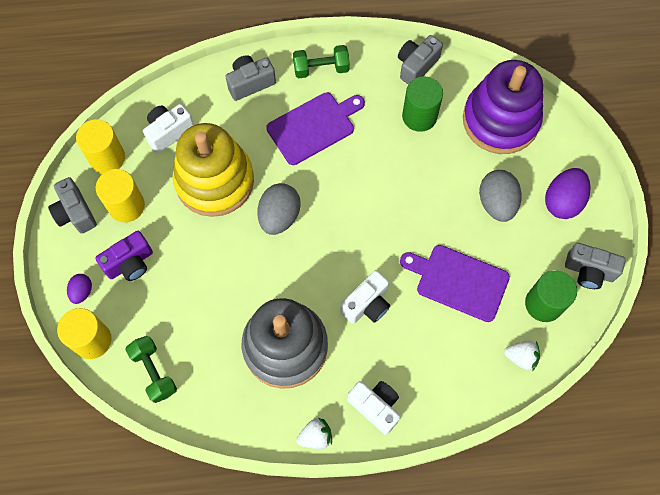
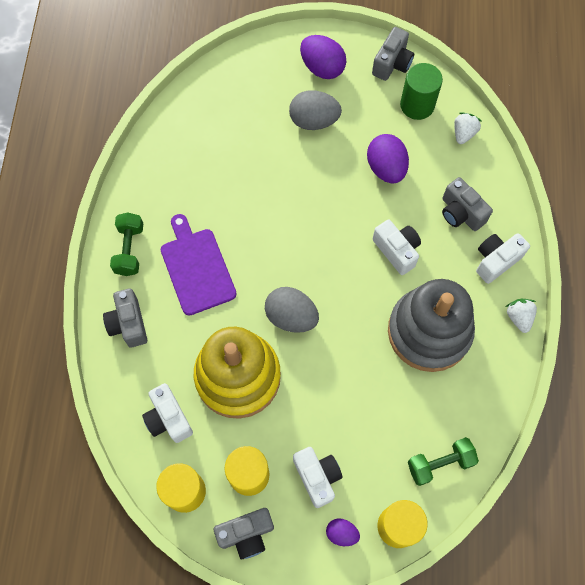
camera: 80 degrees left, 0 degrees up
(130, 263) = (317, 477): purple camera -> white camera
(416, 66) = (150, 159): grey camera -> grey camera (460, 213)
(419, 116) = (208, 168): green cylinder -> none
(458, 281) = (386, 168): purple cutting board -> purple egg
(500, 120) = (228, 99): purple stacking toy -> none

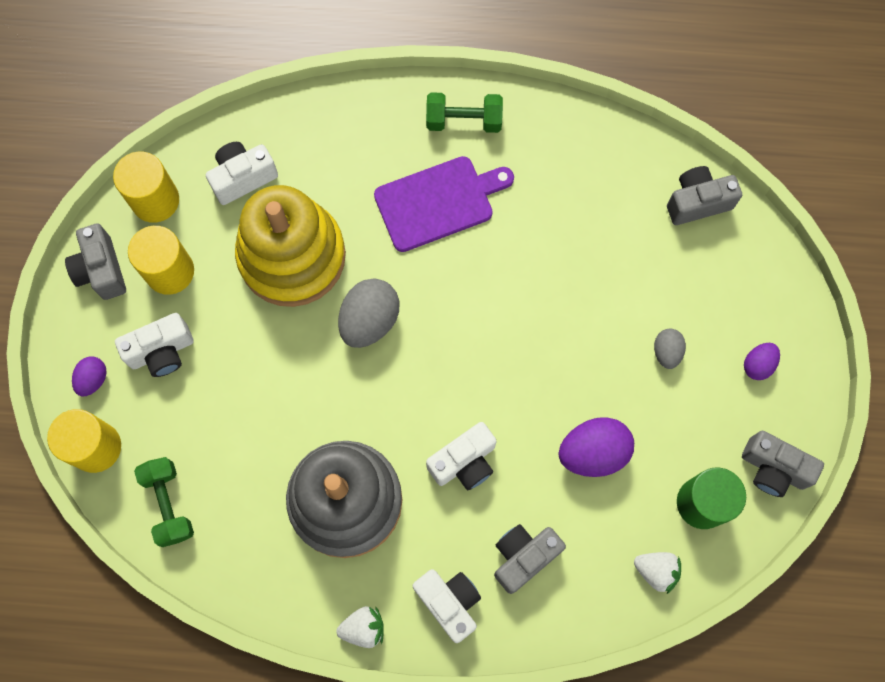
camera: 90 degrees right, 5 degrees up
(128, 324) = (364, 126): grey camera -> grey camera (697, 202)
(314, 121) = (666, 352): grey egg -> grey egg, size x0.55
(322, 68) = (758, 365): purple egg -> purple egg, size x0.55

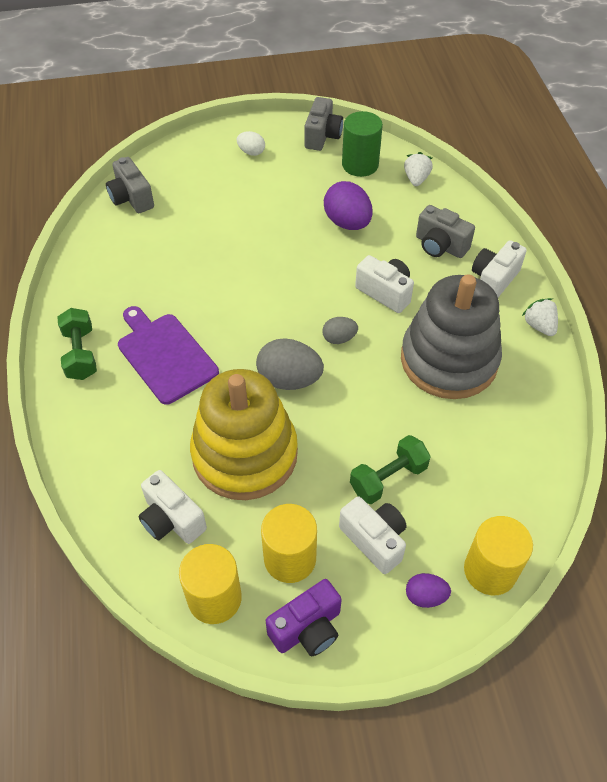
camera: 105 degrees left, 20 degrees down
(101, 270) = (307, 629): grey camera -> purple camera
(168, 504) = (512, 489): green dumbbell -> green dumbbell (388, 478)
(666, 352) = (257, 197): grey egg -> grey egg (339, 338)
(758, 365) = (251, 152): purple egg -> white egg

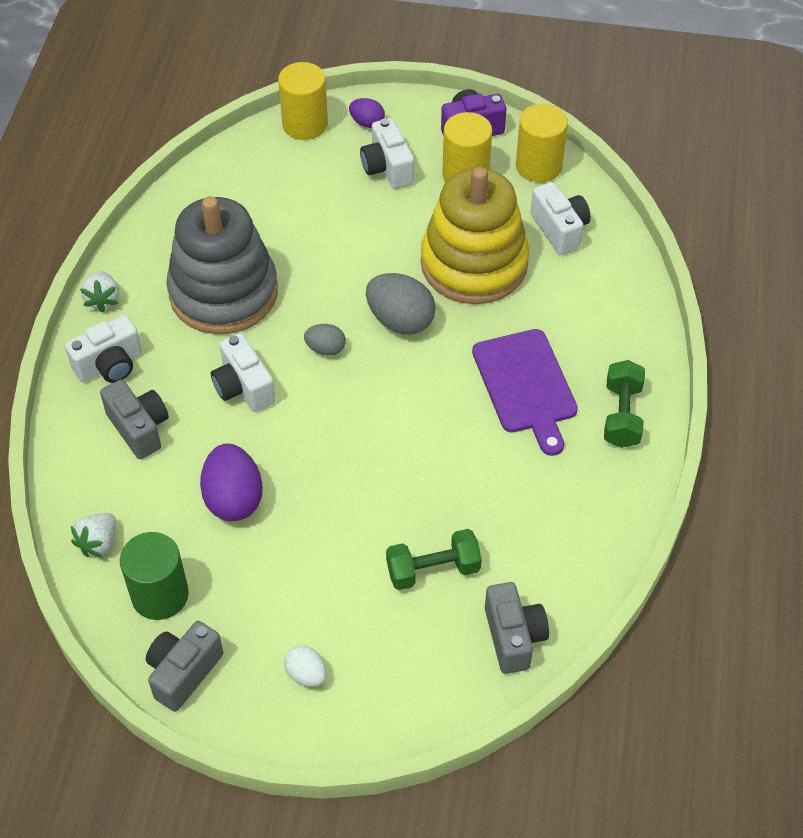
camera: 160 degrees left, 0 degrees up
(388, 478) = (349, 208): green dumbbell -> green dumbbell (433, 570)

